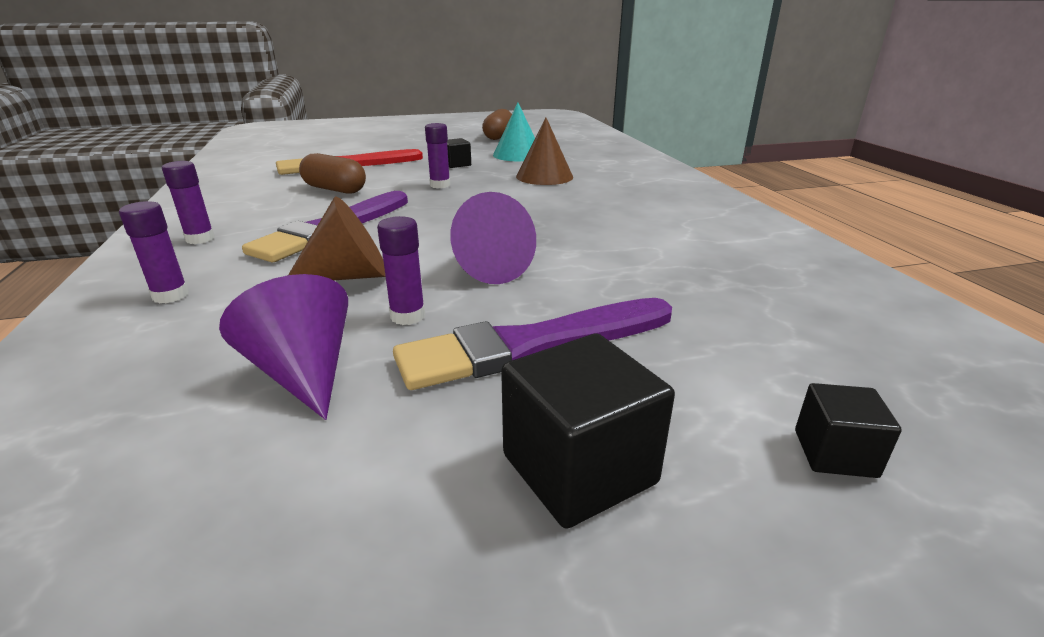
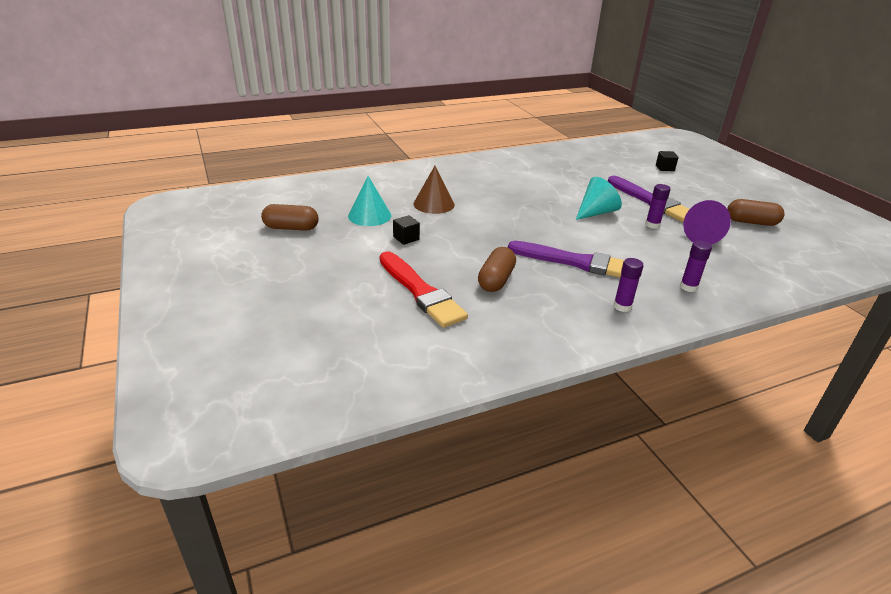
camera: 100 degrees left, 5 degrees up
(319, 523) = (751, 222): none -> brown capsule
(350, 276) = (629, 244): brown cone -> none
(440, 185) = (468, 239): purple glue stick -> none
(488, 269) = (596, 212): purple cone -> turquoise cone
(579, 469) = (701, 194): black cube -> none

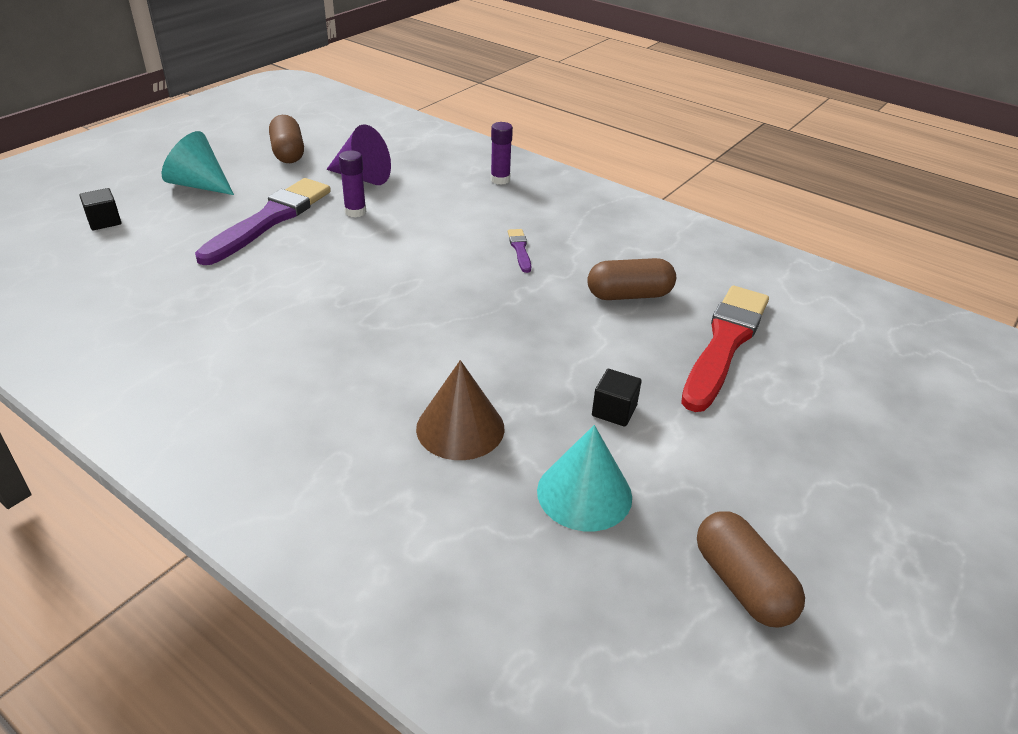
camera: 120 degrees left, 5 degrees up
(575, 262) = (520, 249): purple brush -> purple brush, size x0.42
(596, 212) = (350, 257): turquoise cone -> turquoise cone (199, 185)
(622, 306) = (584, 209): purple glue stick -> none

